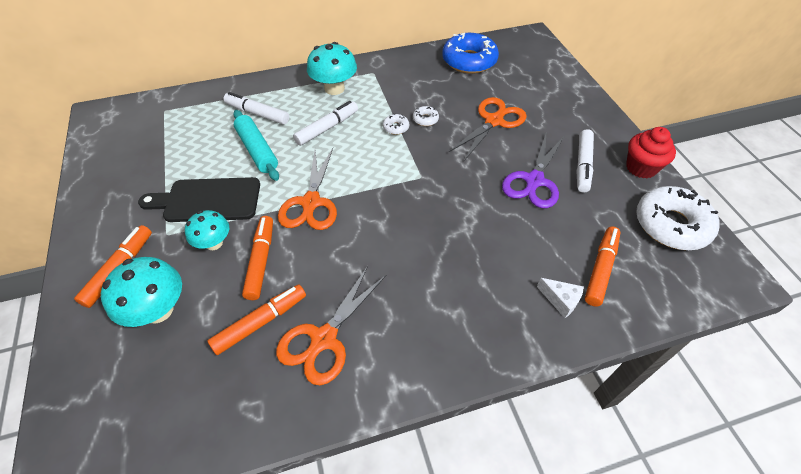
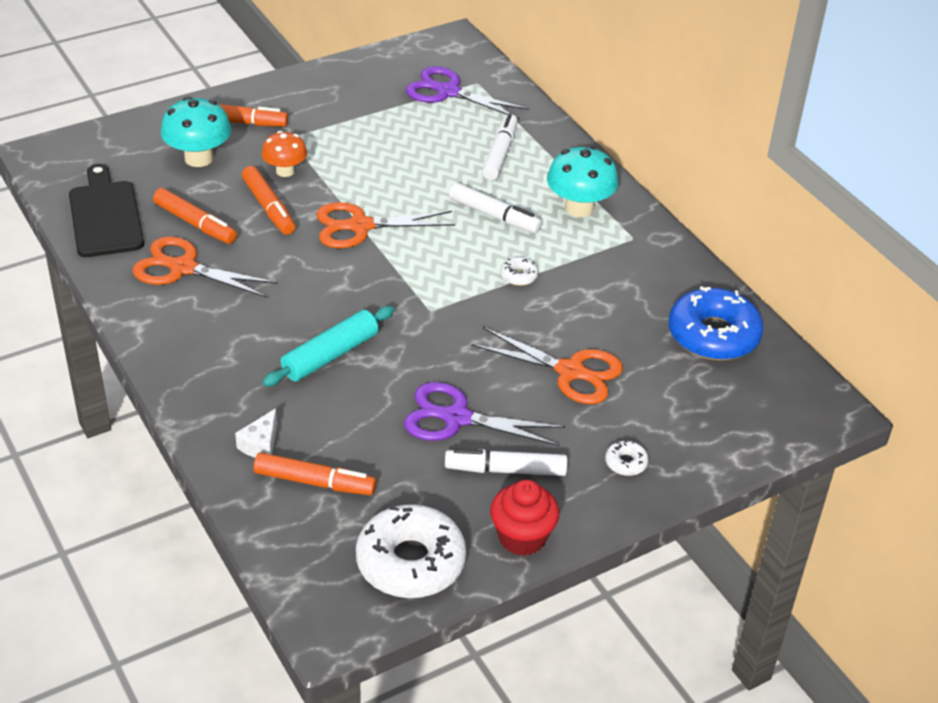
camera: 75 degrees right, 10 degrees down
(165, 127) = (448, 92): none -> purple scissors
(207, 200) = (343, 152): black cutting board -> black cutting board (105, 215)
(214, 243) = (285, 171): turquoise mushroom -> orange mushroom
(257, 150) = (433, 168): turquoise rolling pin -> turquoise rolling pin (330, 355)
(261, 261) = (269, 207): orange marker -> orange marker turned 75 degrees clockwise
(425, 119) = (547, 302): white donut -> white donut (626, 463)

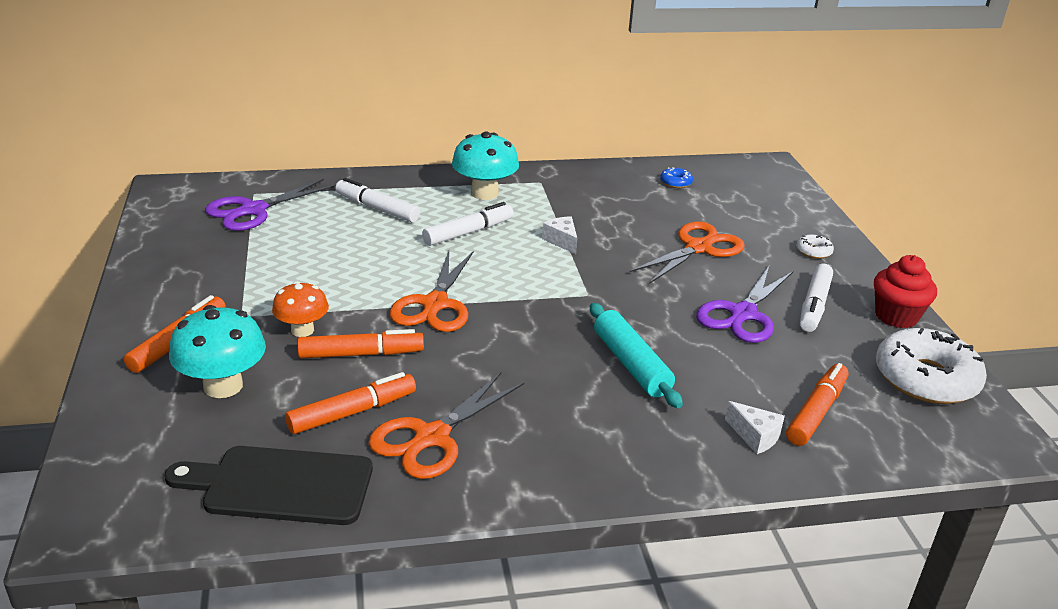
camera: 70 degrees left, 10 degrees down
(518, 276) = (562, 241): white donut -> white cheese
(713, 335) = (675, 182): blue donut -> blue donut, size x0.42

